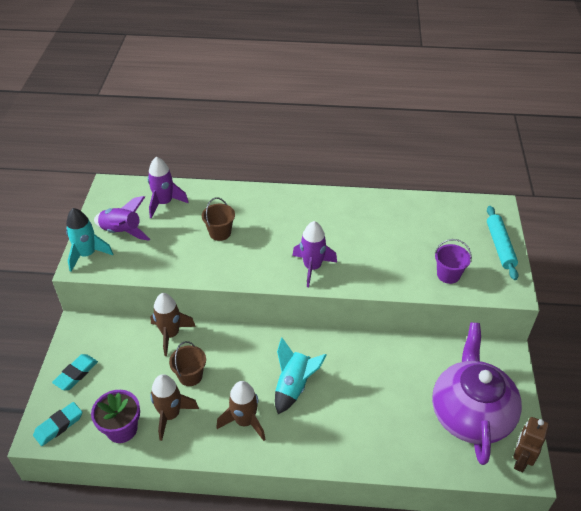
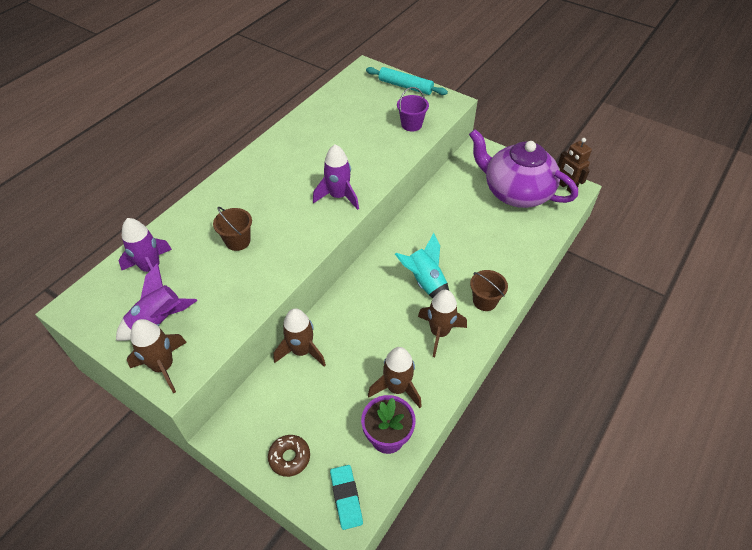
camera: 60 degrees left, 5 degrees up
(76, 374) = (289, 457): turquoise eraser -> brown donut
(87, 254) = (163, 366): turquoise rocket -> brown rocket
(190, 376) = (363, 354): brown bucket -> brown bucket (484, 301)

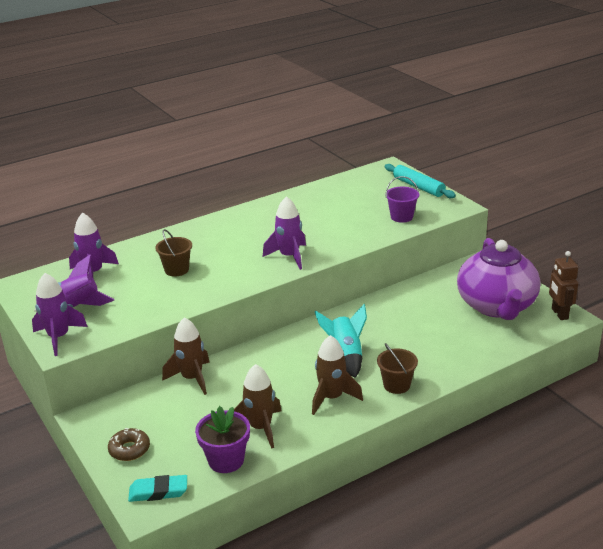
camera: 25 degrees right, 20 degrees down
(163, 366) = (59, 337): brown rocket -> purple rocket
(346, 498) = (158, 491): turquoise eraser -> turquoise eraser turned 75 degrees clockwise
(516, 192) = (496, 306): purple teapot -> purple teapot turned 150 degrees counterclockwise

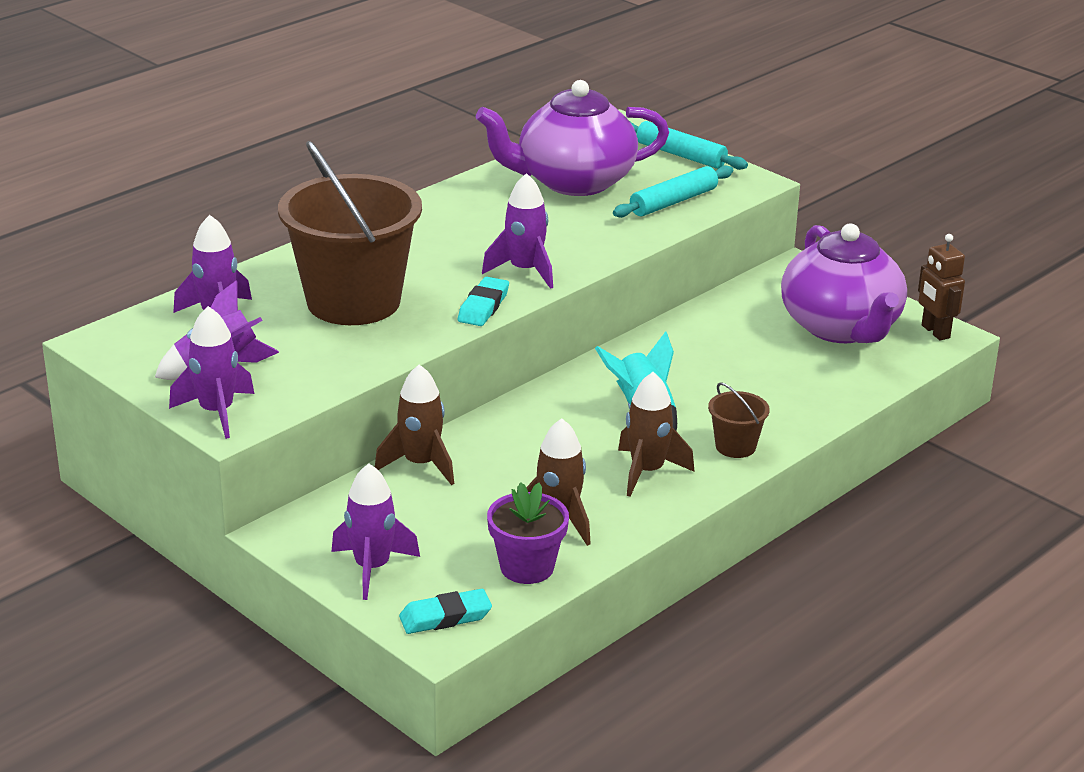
camera: 15 degrees left, 0 degrees up
(129, 449) = (372, 568): brown donut -> purple rocket
(176, 270) = (353, 302): brown bucket -> brown bucket, size x2.39
(253, 279) = (483, 306): none -> turquoise eraser
(345, 200) = (573, 182): none -> purple teapot
(401, 217) = (673, 202): purple bucket -> turquoise rolling pin

